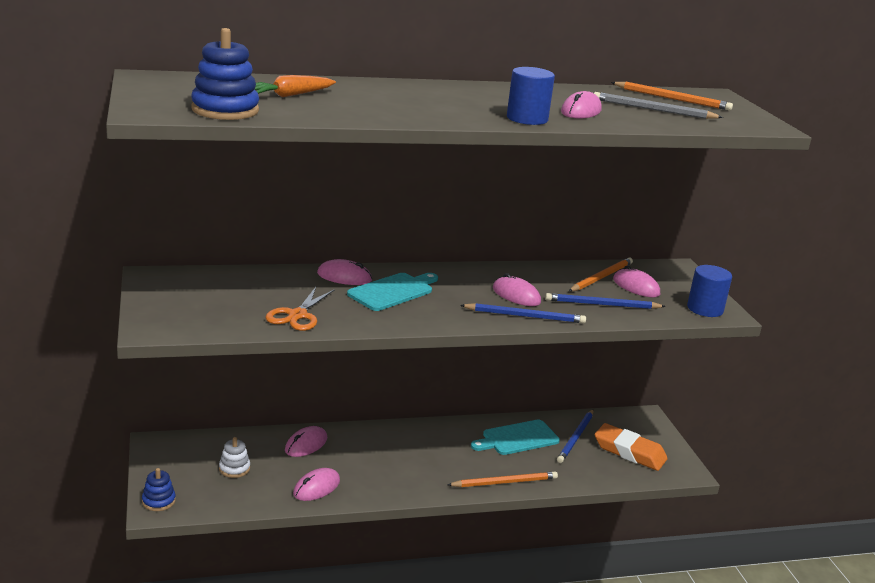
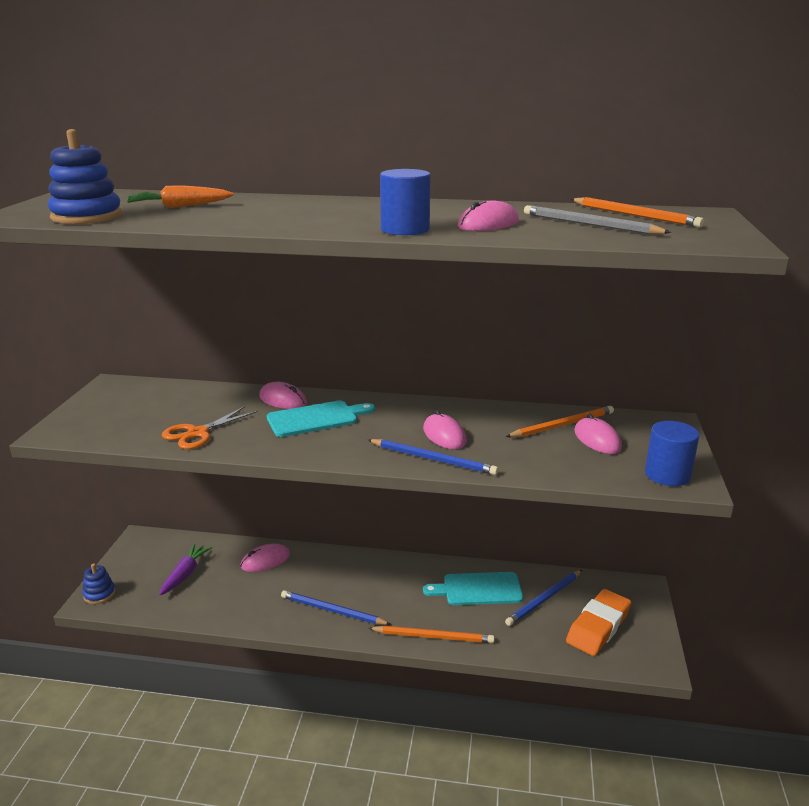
camera: 25 degrees right, 0 degrees up
(234, 469) = (185, 574): white stacking toy -> purple carrot
(316, 487) = (243, 606): pink mouse -> none
(602, 304) = (536, 456): blue pencil -> blue pencil (332, 611)
(629, 452) = (598, 627): orange eraser -> orange eraser turned 75 degrees clockwise

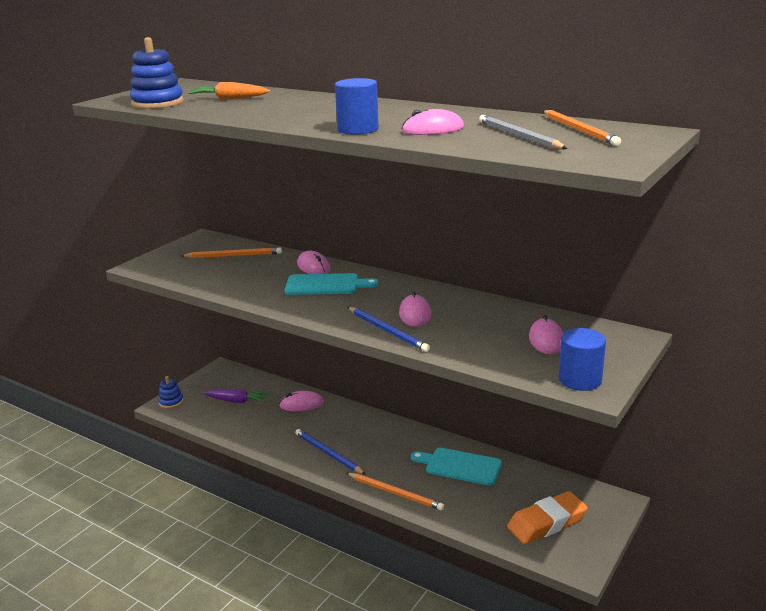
camera: 25 degrees right, 0 degrees up
(185, 574) = (237, 401): purple carrot -> purple carrot turned 60 degrees clockwise
(198, 433) = (231, 282): orange scissors -> none
(544, 599) = (513, 488): blue pencil -> none
(562, 425) = (527, 323): orange pencil -> orange pencil (234, 255)

